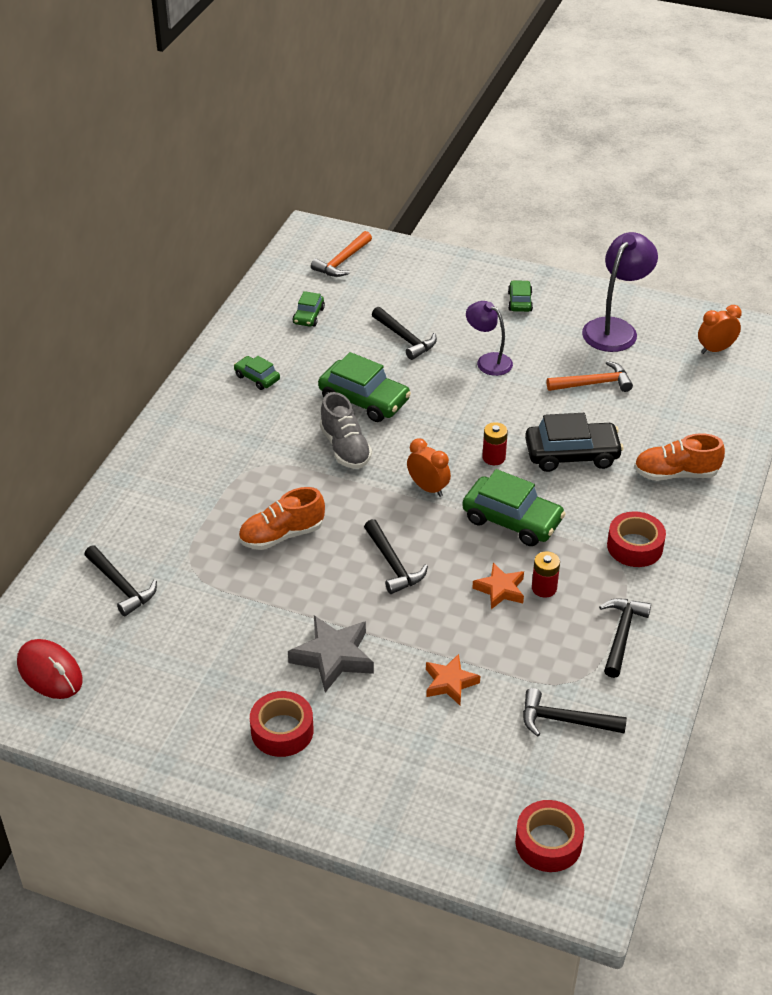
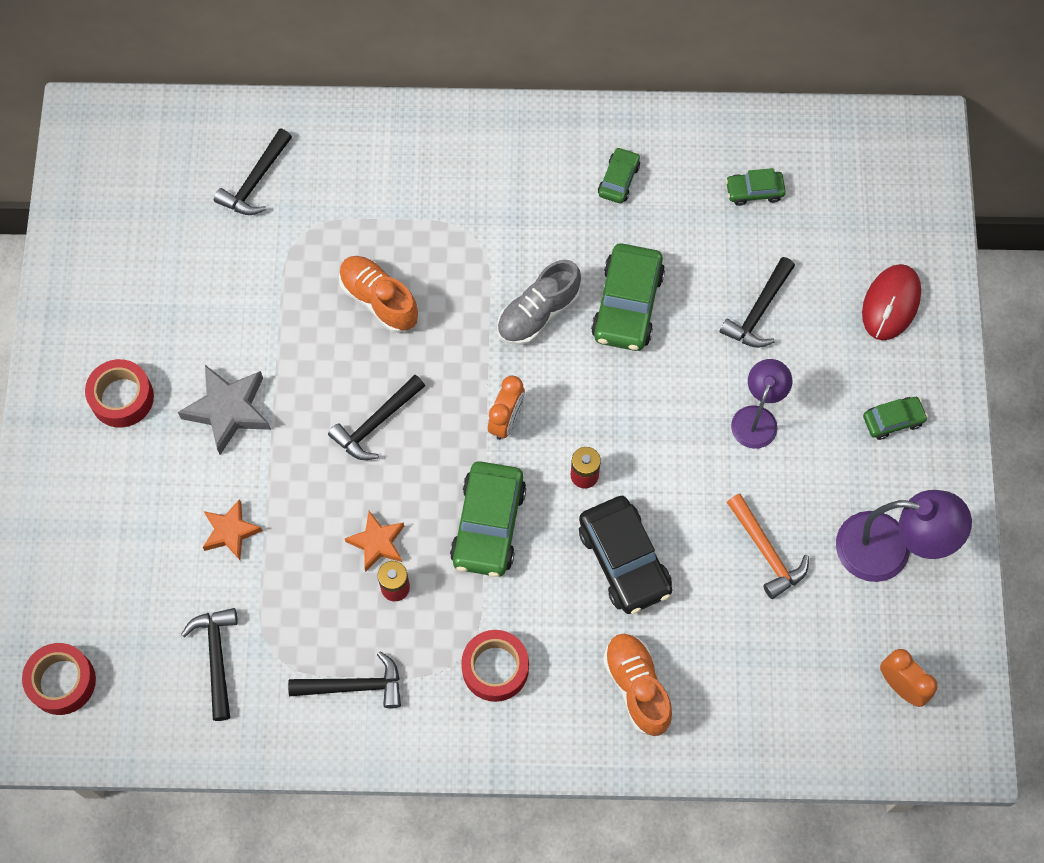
camera: 70 degrees right, 25 degrees up
(50, 672) = (128, 169): red mouse -> red mouse (890, 304)
(342, 261) = (879, 189): orange hammer -> none

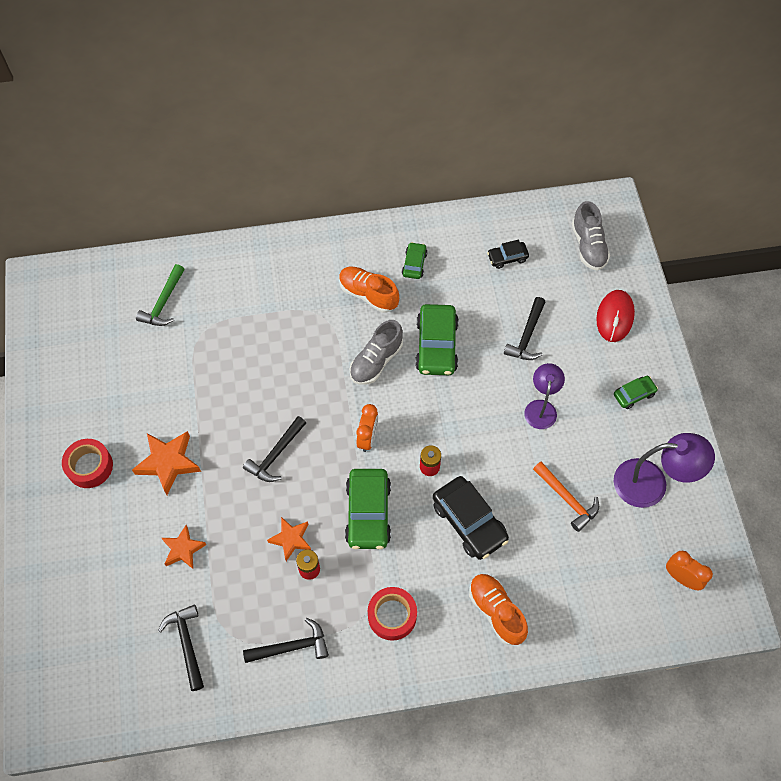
camera: 10 degrees left, 5 degrees down
(62, 681) = (73, 682): red tape -> none
(228, 410) = (168, 463): grey star -> orange star
(255, 181) = (163, 302): black hammer -> green hammer
(379, 300) = (263, 369): orange shoe -> orange shoe (368, 294)
(754, 191) = (507, 258): green car -> black car
(876, 192) = (588, 246): none -> grey shoe

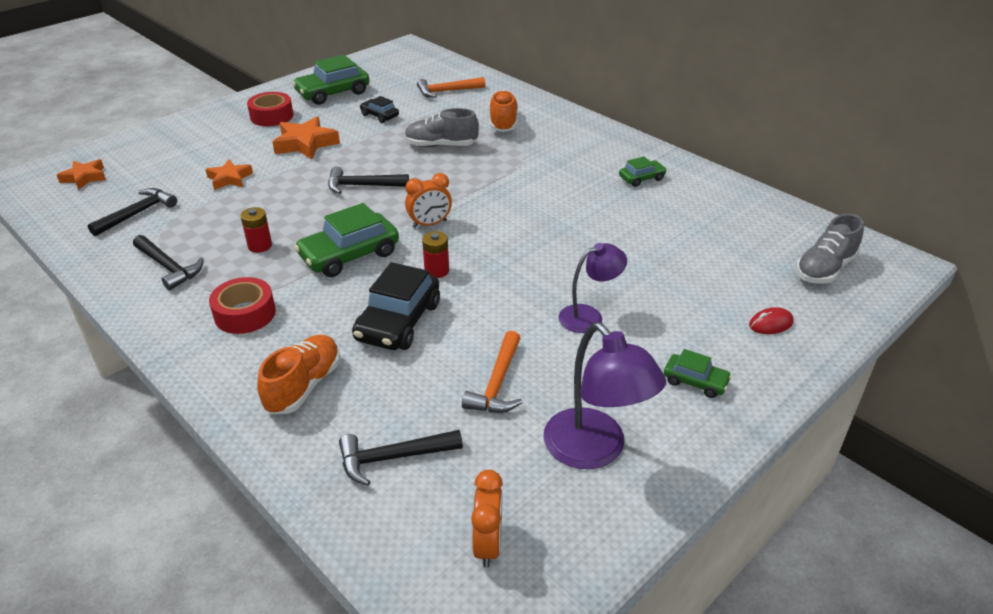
camera: 55 degrees right, 25 degrees down
(163, 302) = (447, 91): green hammer -> orange hammer
(291, 539) = (283, 225): orange star -> orange star (84, 177)
(368, 294) = (577, 168): orange shoe -> orange shoe (503, 122)
(376, 361) = (515, 198): grey shoe -> grey shoe (441, 145)
(436, 345) = (574, 223): green car -> green car (333, 93)
(507, 258) = (728, 224): black car -> black car (379, 115)
(527, 336) = (660, 272): black hammer -> black hammer (393, 458)
(614, 317) = (770, 324): red mouse -> red mouse, size x0.57

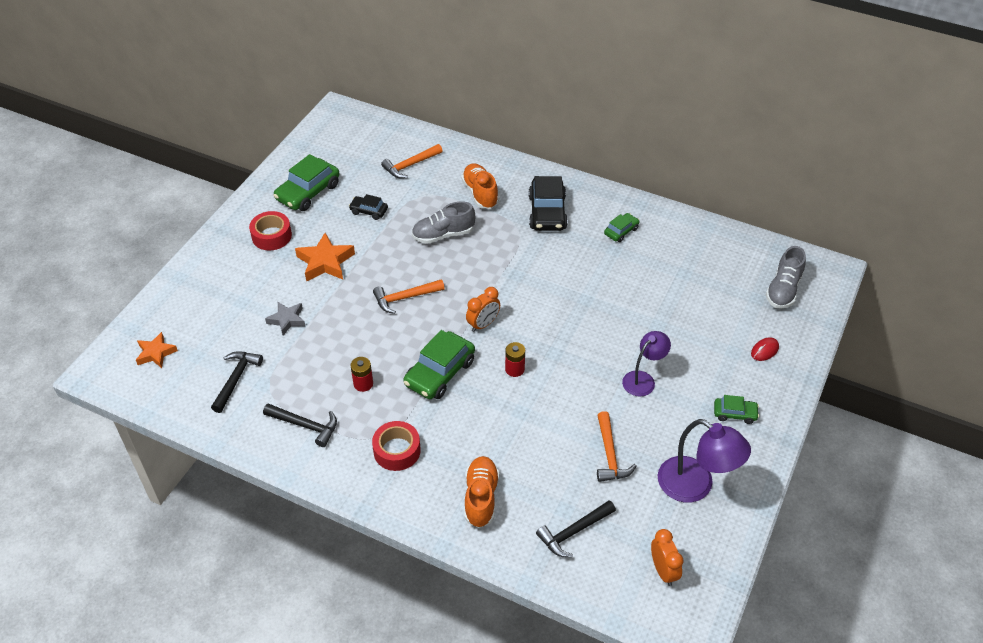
camera: 20 degrees left, 10 degrees up
(229, 179) = (287, 320): orange star -> grey star
(362, 186) = (405, 298): black hammer -> orange hammer
(398, 321) = (513, 424): black car -> black car (547, 212)

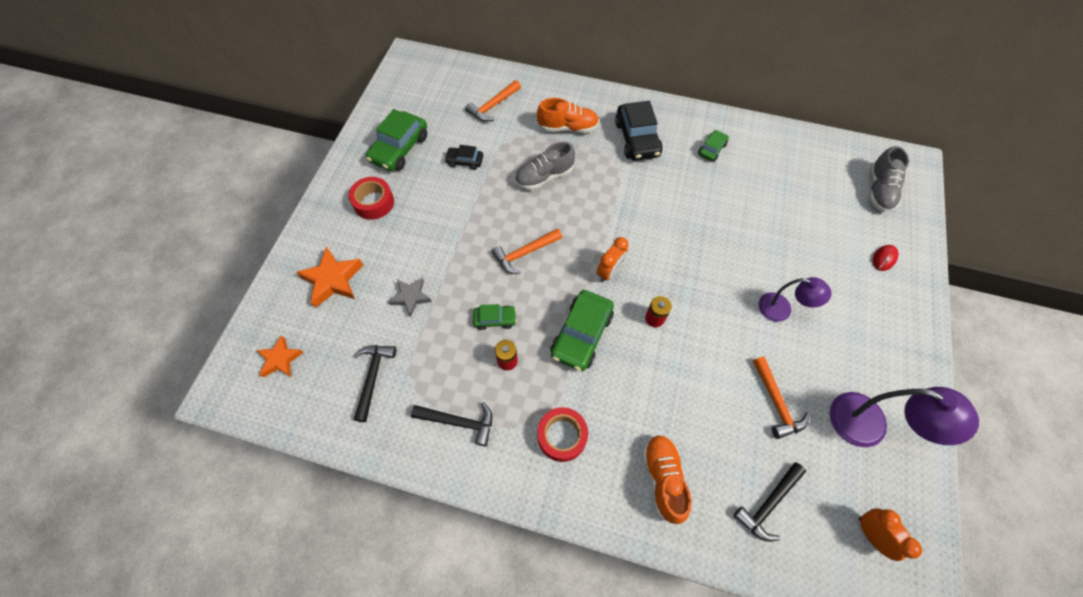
camera: 10 degrees left, 15 degrees up
(325, 262) = (435, 224): orange star -> orange star (333, 280)
(480, 193) = (568, 127): orange shoe -> orange shoe turned 120 degrees clockwise
(643, 379) = (781, 309): purple lamp -> purple lamp turned 75 degrees clockwise
(735, 413) = (880, 334): green car -> green car (495, 319)

